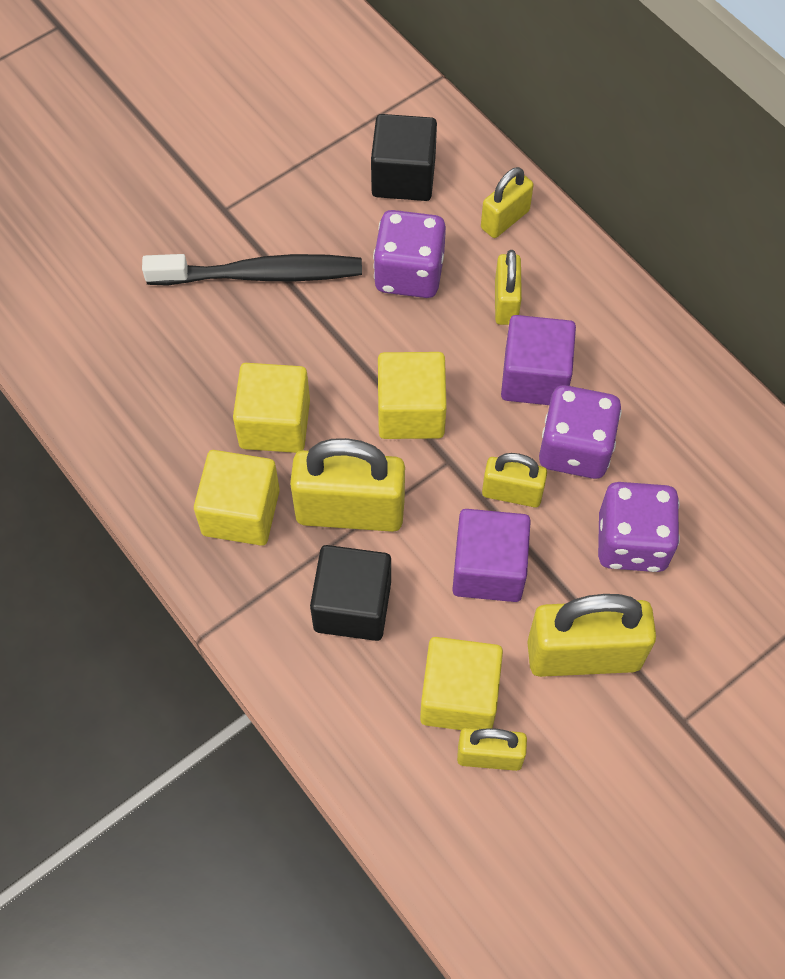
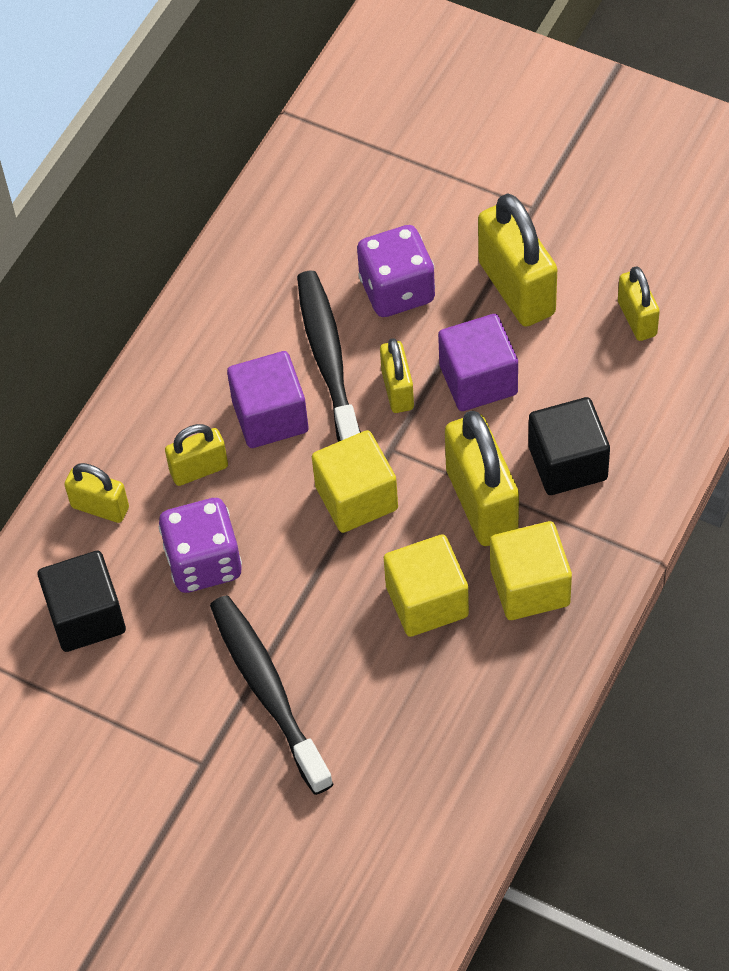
camera: 110 degrees left, 5 degrees down
(459, 696) = (600, 357): yellow cube -> none
(575, 448) = (328, 360): purple dice -> black toothbrush

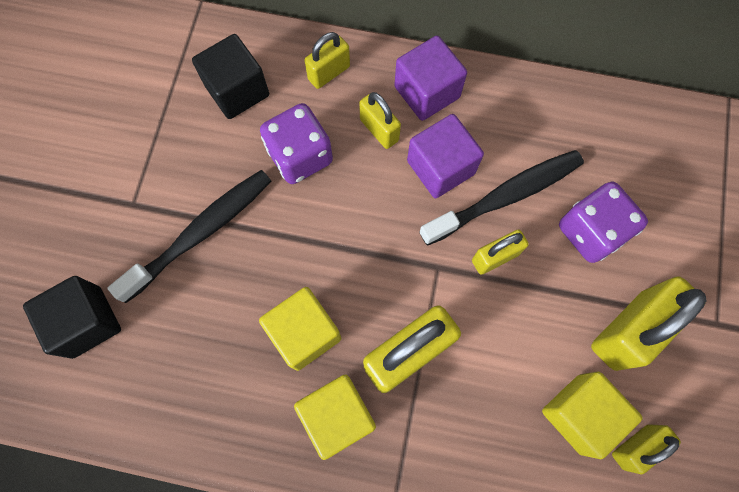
camera: 70 degrees right, 15 degrees up
(100, 507) = (329, 73): yellow padlock -> yellow padlock turned 45 degrees clockwise
(356, 498) = (385, 252): yellow cube -> yellow cube (579, 414)
(478, 380) = (525, 321): purple cube -> purple cube (427, 92)
(567, 463) = (466, 419): black cube -> black cube (87, 322)

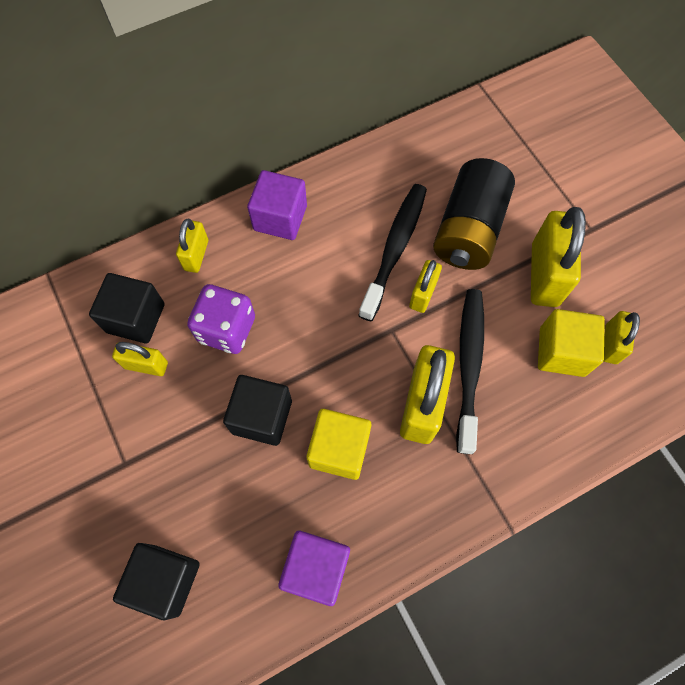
camera: 40 degrees left, 5 degrees down
(201, 232) = (199, 441): black toothbrush -> black toothbrush (469, 365)
(266, 253) = (262, 417): none -> black cube
(337, 415) = (412, 486): yellow cube -> none
(379, 130) = (269, 268): yellow padlock -> yellow padlock (146, 365)
(440, 167) = (334, 262): purple cube -> purple cube (316, 568)
(591, 231) = (468, 230): purple dice -> black battery

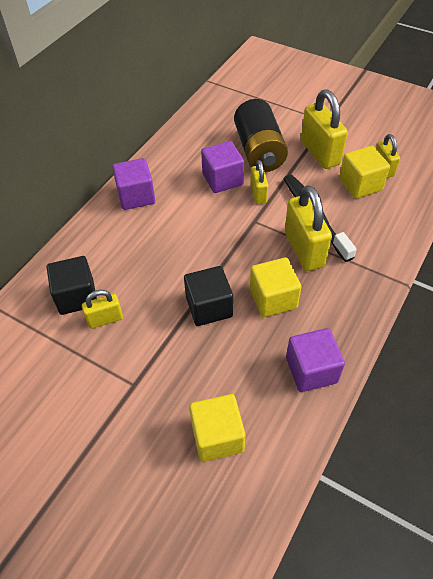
camera: 30 degrees left, 15 degrees down
(165, 580) = (217, 436): black cube -> yellow cube
(196, 255) = (93, 241): yellow padlock -> none
(226, 329) = (147, 271): purple dice -> none
(395, 248) = (222, 179): black toothbrush -> purple cube

